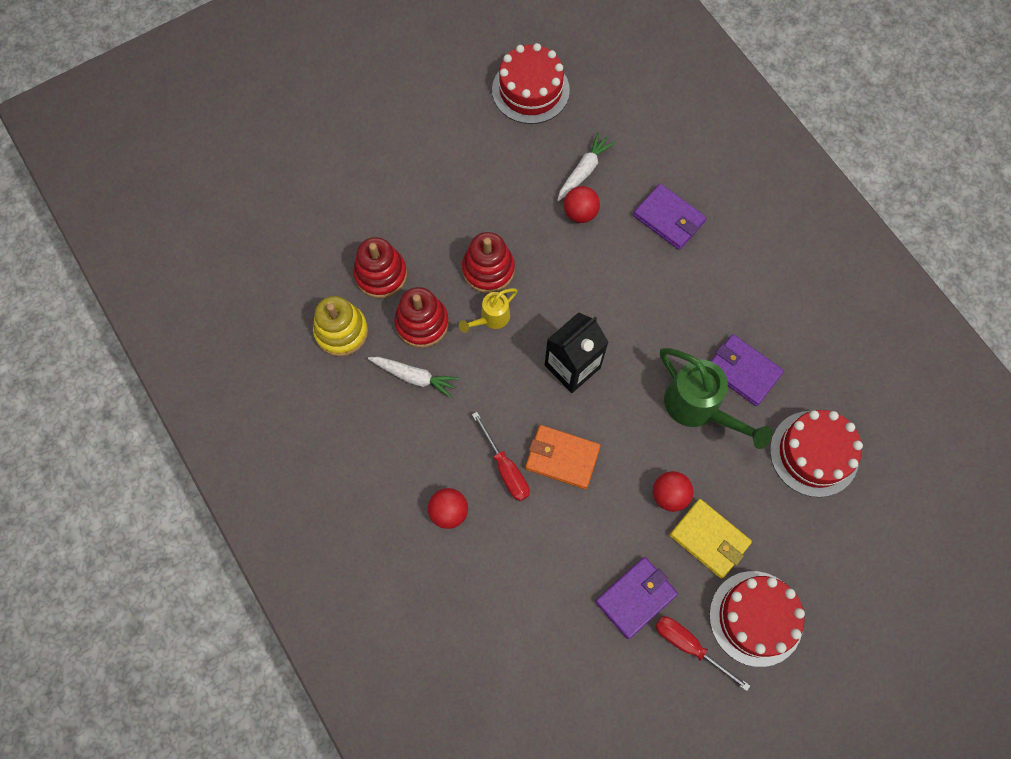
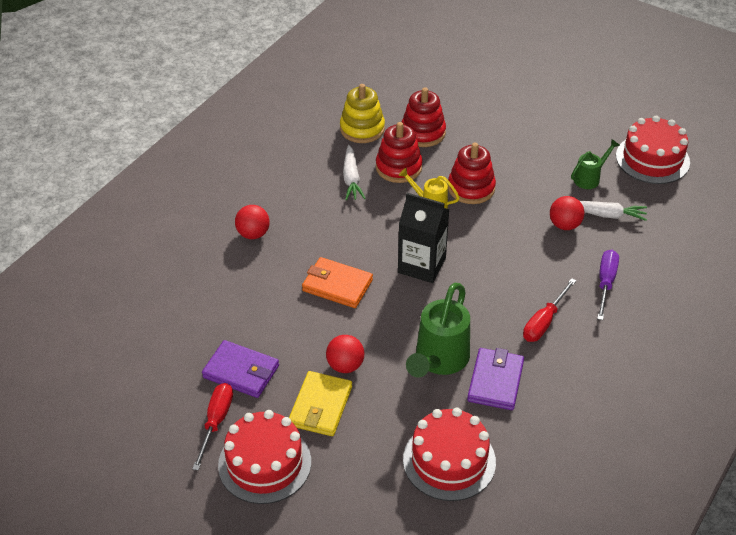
camera: 65 degrees right, 25 degrees down
(505, 468) = (307, 254): red screwdriver -> red screwdriver (544, 322)
(528, 157) = (590, 178): none -> green watering can
(562, 458) = (337, 285): orange wallet -> orange wallet turned 60 degrees counterclockwise
(668, 219) = (605, 283): purple wallet -> purple screwdriver

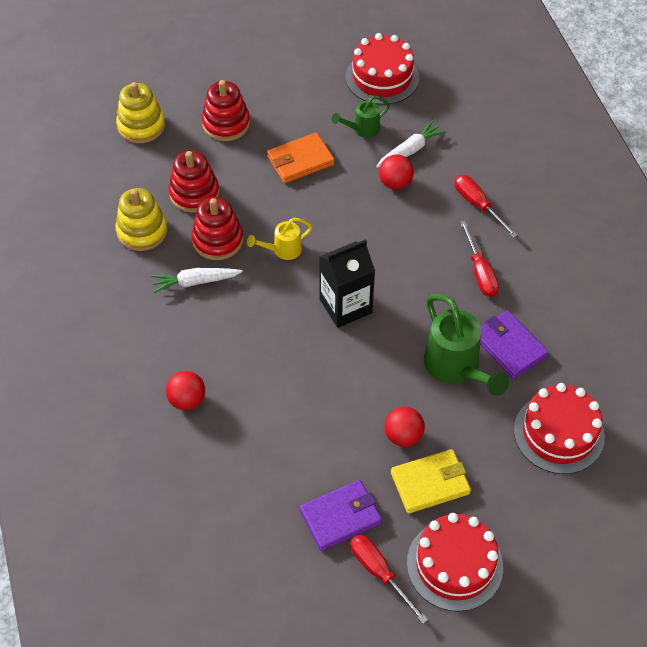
camera: 50 degrees left, 10 degrees up
(320, 406) = (430, 483): yellow wallet -> yellow wallet turned 75 degrees counterclockwise
(337, 285) = (310, 380): orange wallet -> orange wallet (300, 160)
(351, 178) = (195, 282): white carrot -> white carrot turned 135 degrees clockwise
(446, 74) = (141, 126): none -> yellow stacking toy
(471, 188) = (294, 210): red stacking toy -> red stacking toy (226, 123)
(590, 178) = (362, 129): green watering can -> green watering can turned 120 degrees counterclockwise
(605, 283) = (478, 205): purple screwdriver -> red screwdriver

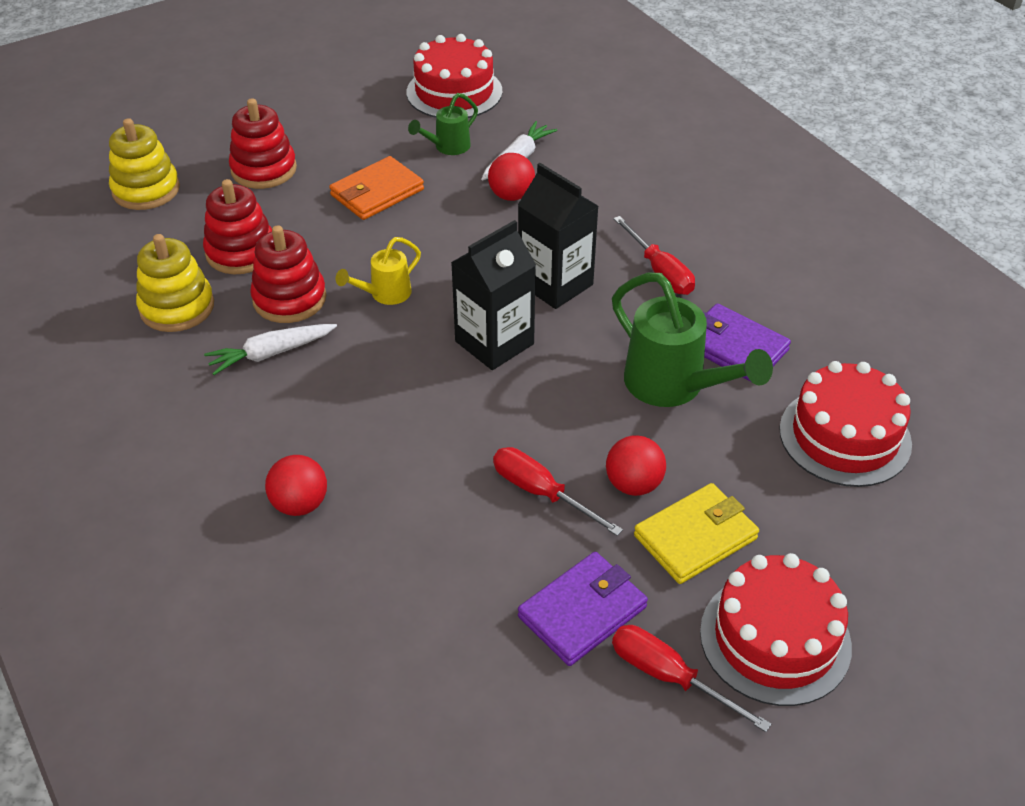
camera: 15 degrees left, 10 degrees down
(402, 267) = (555, 284): none -> black carton
(478, 205) = (627, 201): red screwdriver -> red screwdriver (541, 493)

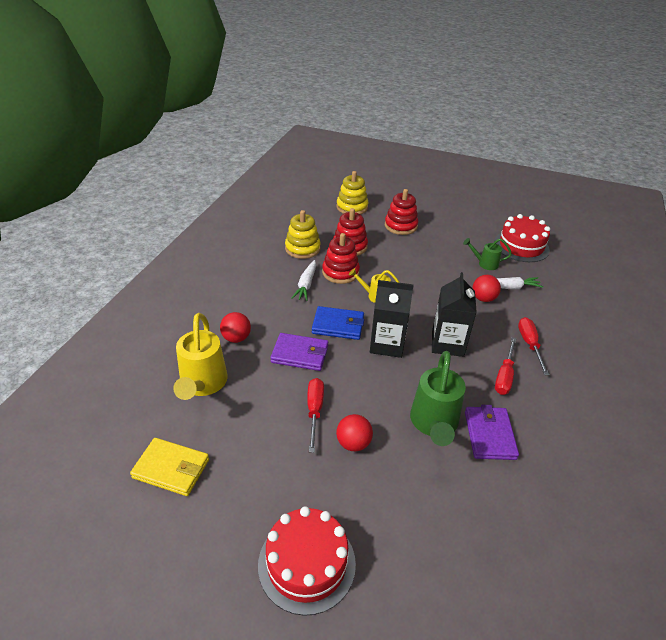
camera: 50 degrees right, 5 degrees down
(271, 353) = (306, 285): white carrot -> white carrot turned 105 degrees counterclockwise
(360, 599) = (202, 384): none -> yellow watering can
(377, 192) = (429, 260): orange wallet -> none
(402, 370) = (338, 325): none -> blue wallet
(582, 612) = (257, 467): purple wallet -> purple wallet (300, 354)
(669, 677) = (245, 526): red screwdriver -> red screwdriver (529, 344)
(695, 537) = (343, 488): yellow wallet -> yellow wallet (171, 469)
(845, 436) = (483, 522): red cake -> none

